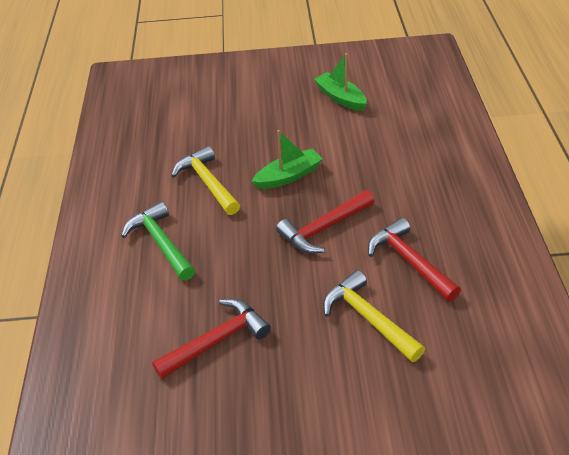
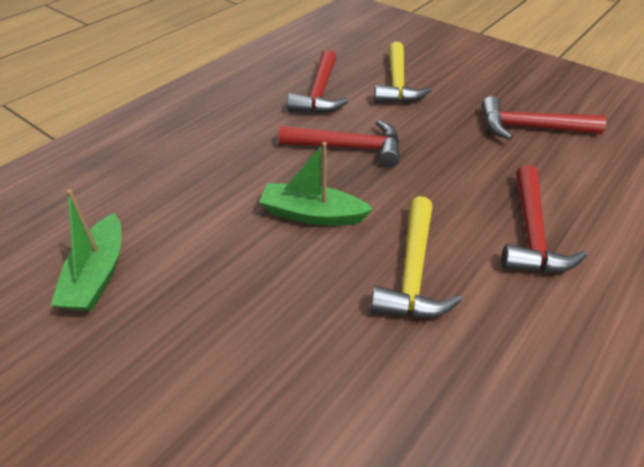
camera: 140 degrees left, 0 degrees up
(161, 243) = (531, 233): green hammer -> red hammer

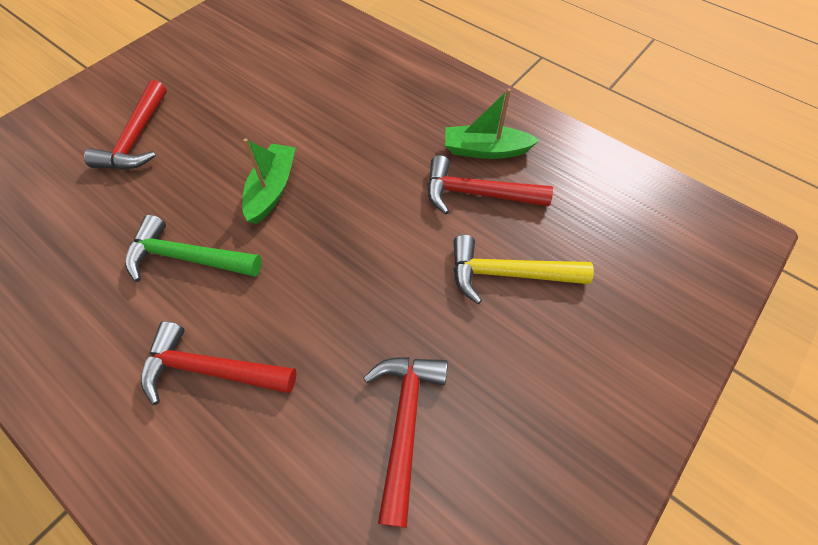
camera: 90 degrees right, 15 degrees up
(97, 275) = (233, 77): green boat -> green boat (485, 150)
(348, 148) = (369, 218): red hammer -> red hammer (137, 138)
(412, 272) = (188, 257): yellow hammer -> green hammer

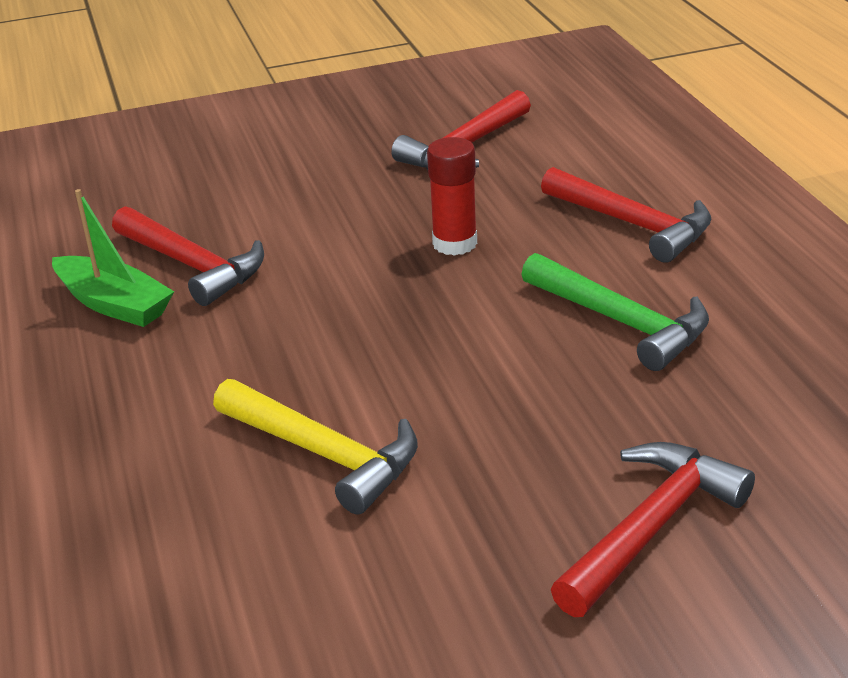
camera: 145 degrees left, 25 degrees down
(272, 189) = (454, 360): green boat -> none
(331, 286) = (454, 243): none -> red glue stick
(508, 274) = (255, 197): yellow hammer -> yellow hammer (324, 454)

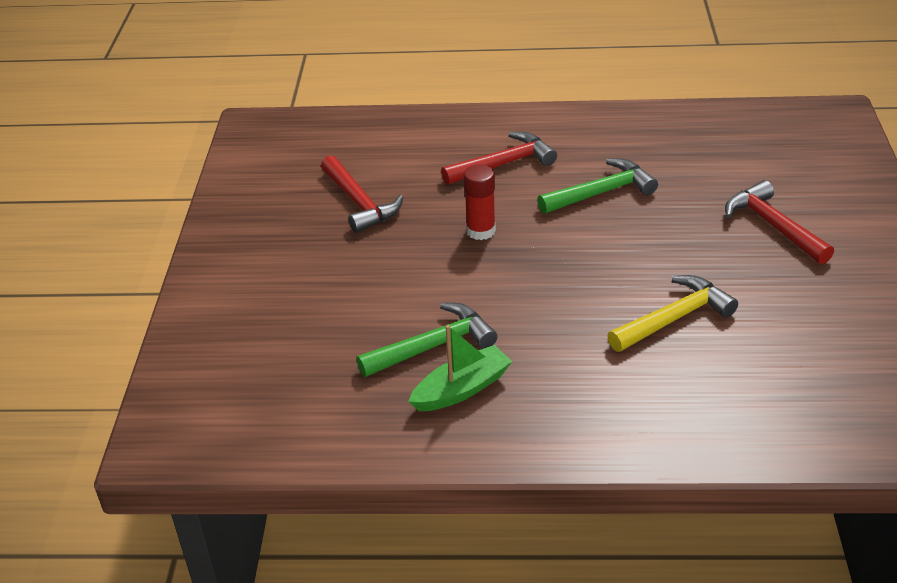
camera: 70 degrees left, 5 degrees up
(192, 266) = (433, 346): red hammer -> green hammer

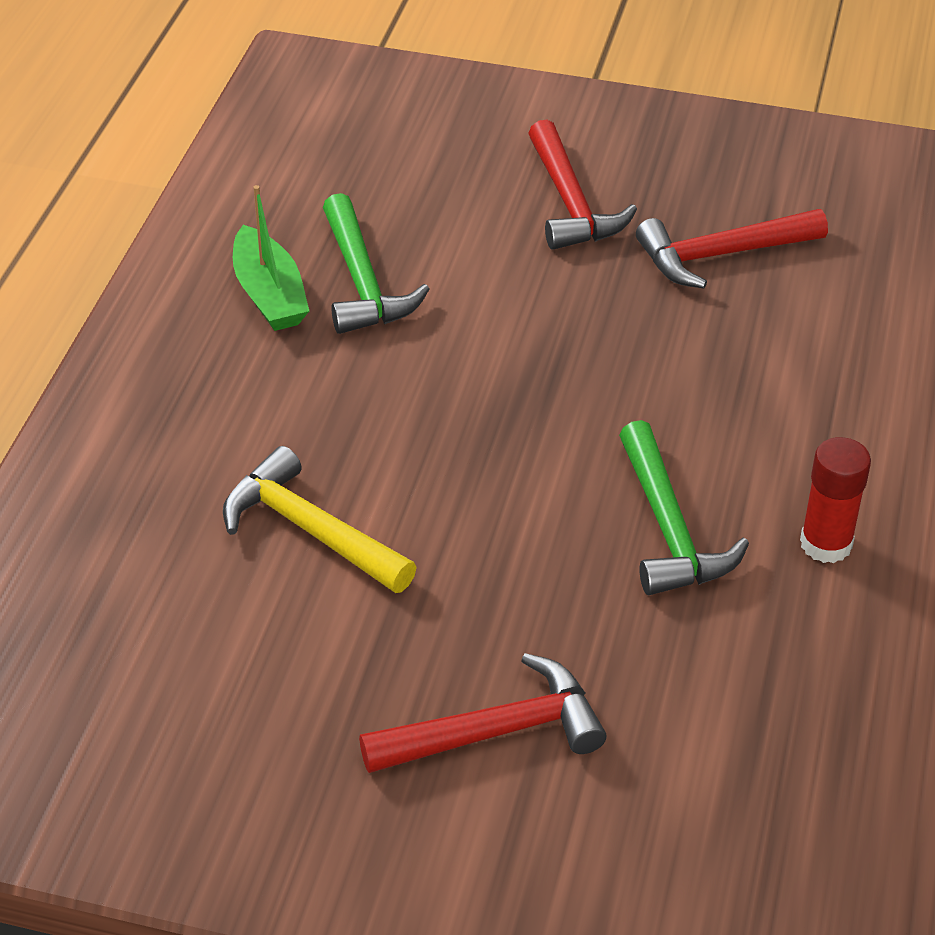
camera: 100 degrees right, 5 degrees up
(480, 231) = (605, 368): red glue stick -> red glue stick (826, 544)
(503, 164) = (790, 426): red hammer -> red hammer (570, 203)
(674, 318) = (311, 530): yellow hammer -> yellow hammer turned 150 degrees clockwise

